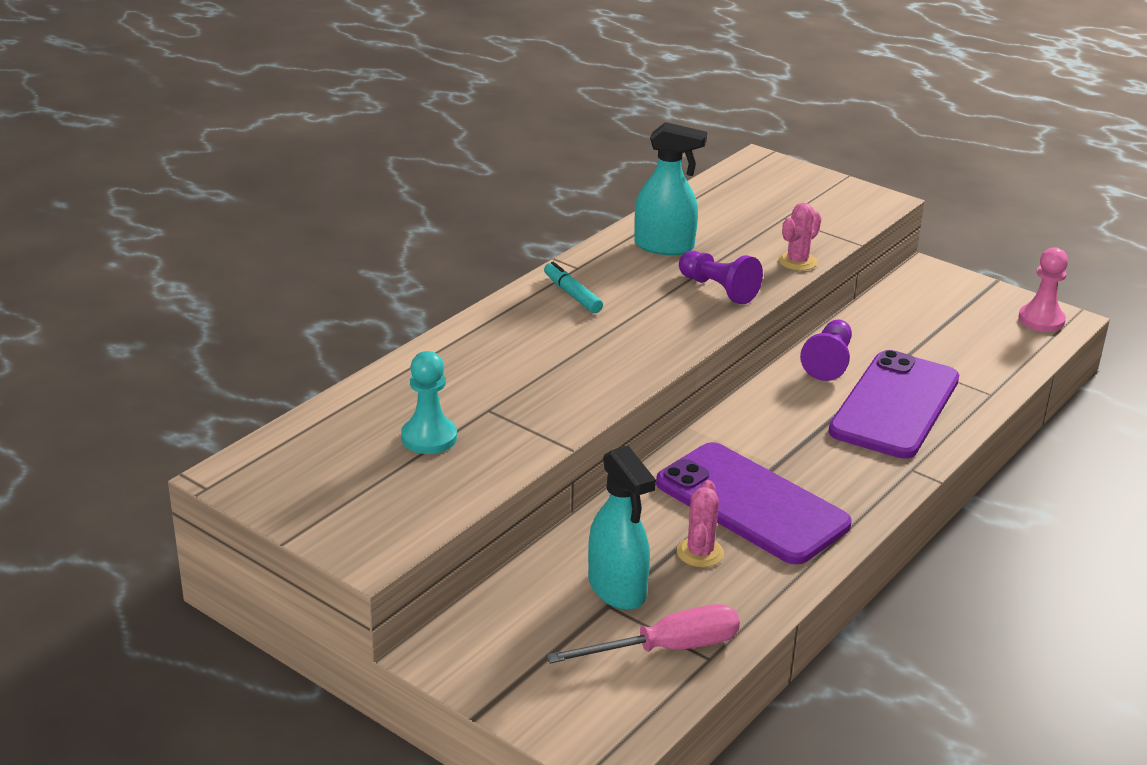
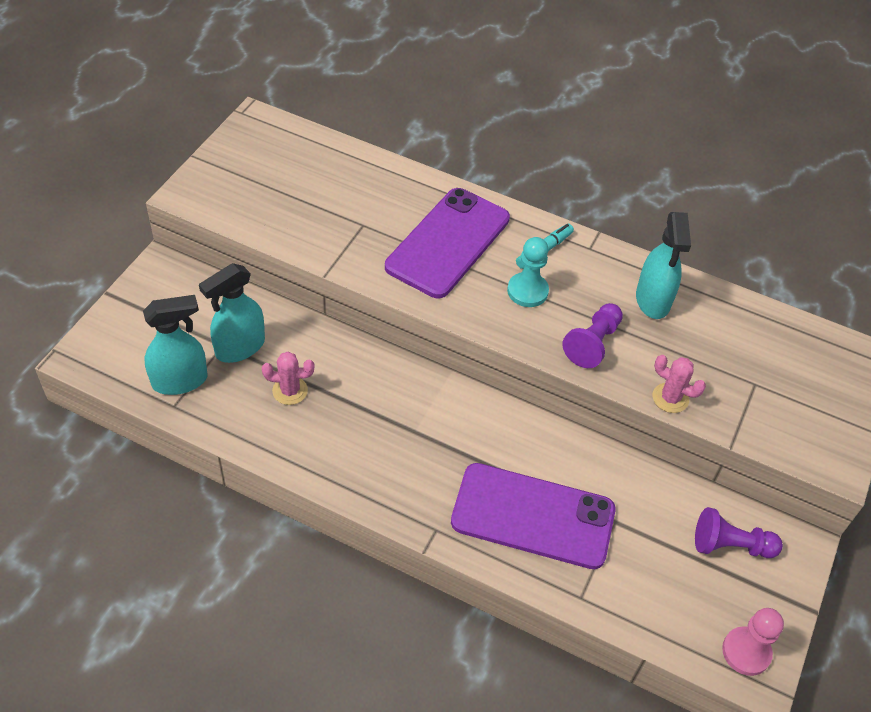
camera: 75 degrees right, 20 degrees up
(429, 438) = (319, 200): turquoise pawn -> turquoise pawn (527, 291)
(666, 649) = (180, 381): pink screwdriver -> turquoise spray bottle
(751, 504) = (358, 418): purple phone -> purple phone (448, 243)
(828, 362) = (587, 463): purple pawn -> purple pawn (730, 545)

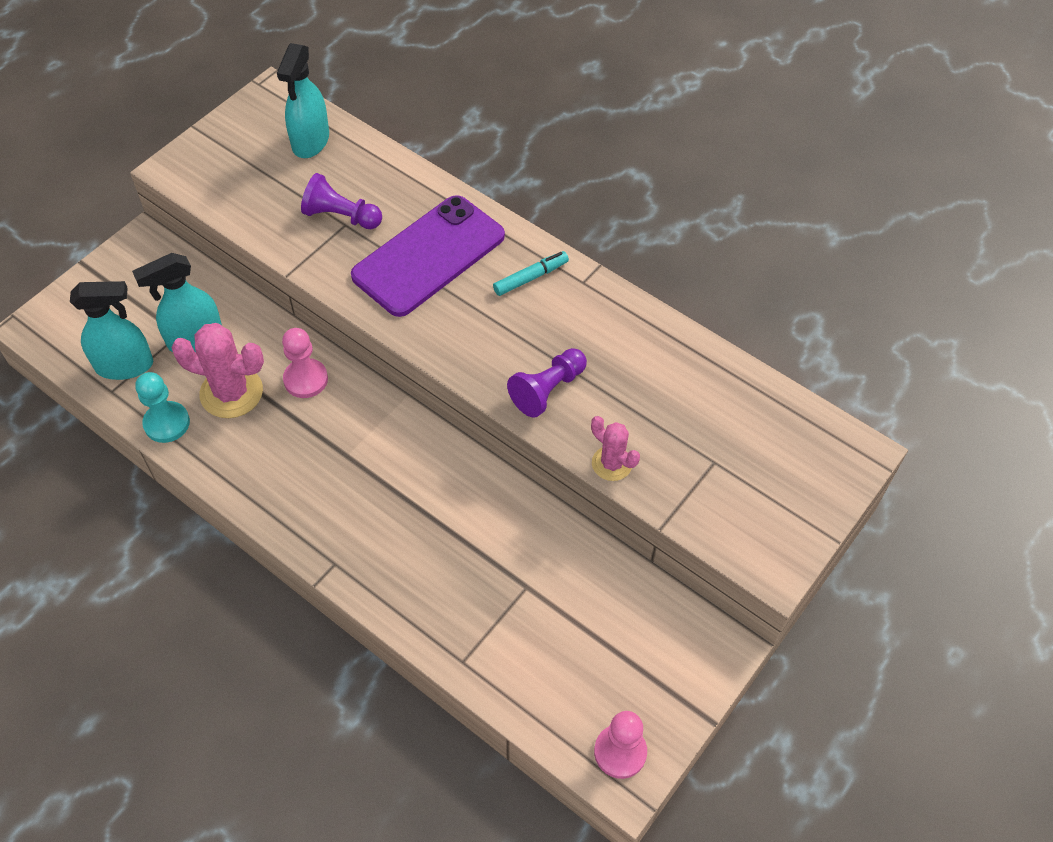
camera: 15 degrees right, 5 degrees up
(290, 391) = (231, 392): pink cactus -> pink cactus, size x1.69
(355, 369) = (306, 379): none -> pink pawn
(527, 291) = (496, 321): turquoise pawn -> turquoise pawn (167, 423)
(533, 516) = (440, 566): purple phone -> none
(653, 300) = (632, 351): turquoise spray bottle -> turquoise spray bottle (310, 141)
(730, 545) = (644, 634): purple pawn -> purple pawn (341, 216)

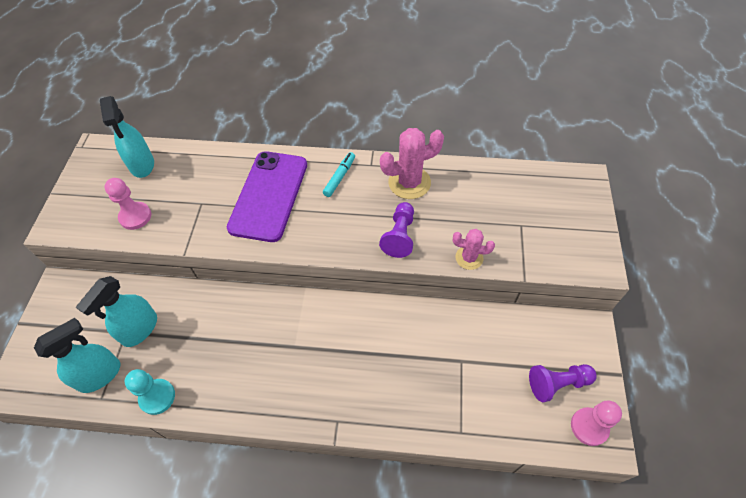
camera: 30 degrees left, 0 degrees up
(231, 392) = (189, 350): pink cactus -> pink cactus (409, 183)
(306, 379) = (234, 314): pink pawn -> pink pawn (135, 216)
(341, 216) = (195, 200): purple pawn -> purple pawn (557, 384)

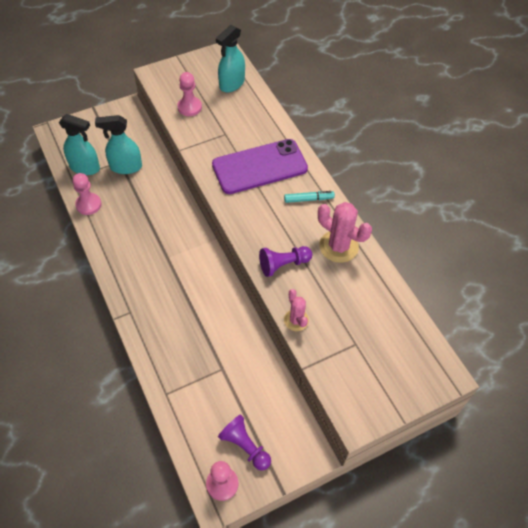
camera: 55 degrees right, 0 degrees up
(157, 397) = (88, 204): turquoise pawn -> pink pawn

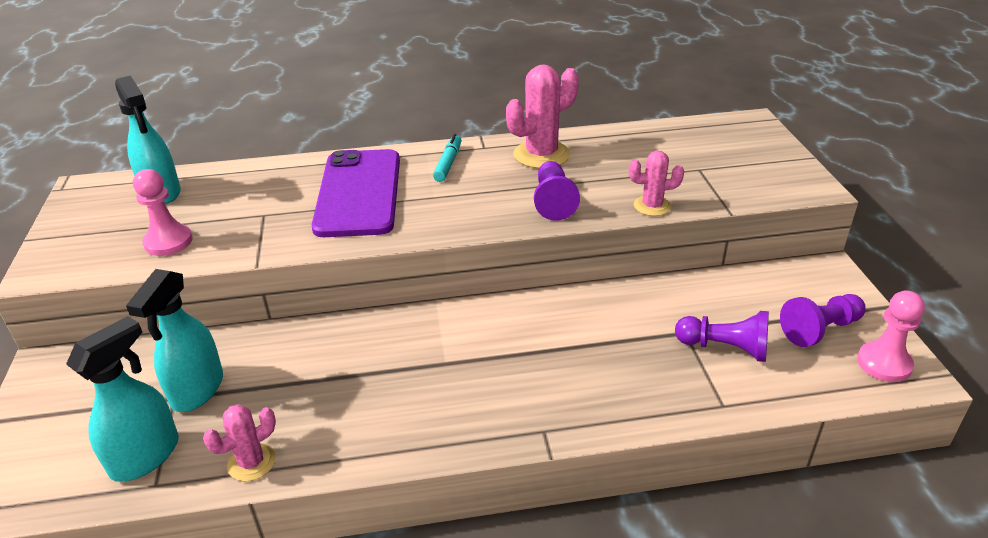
camera: 70 degrees left, 20 degrees down
(88, 204) = (251, 462): pink pawn -> pink cactus
(213, 391) = (725, 348): none -> purple pawn

